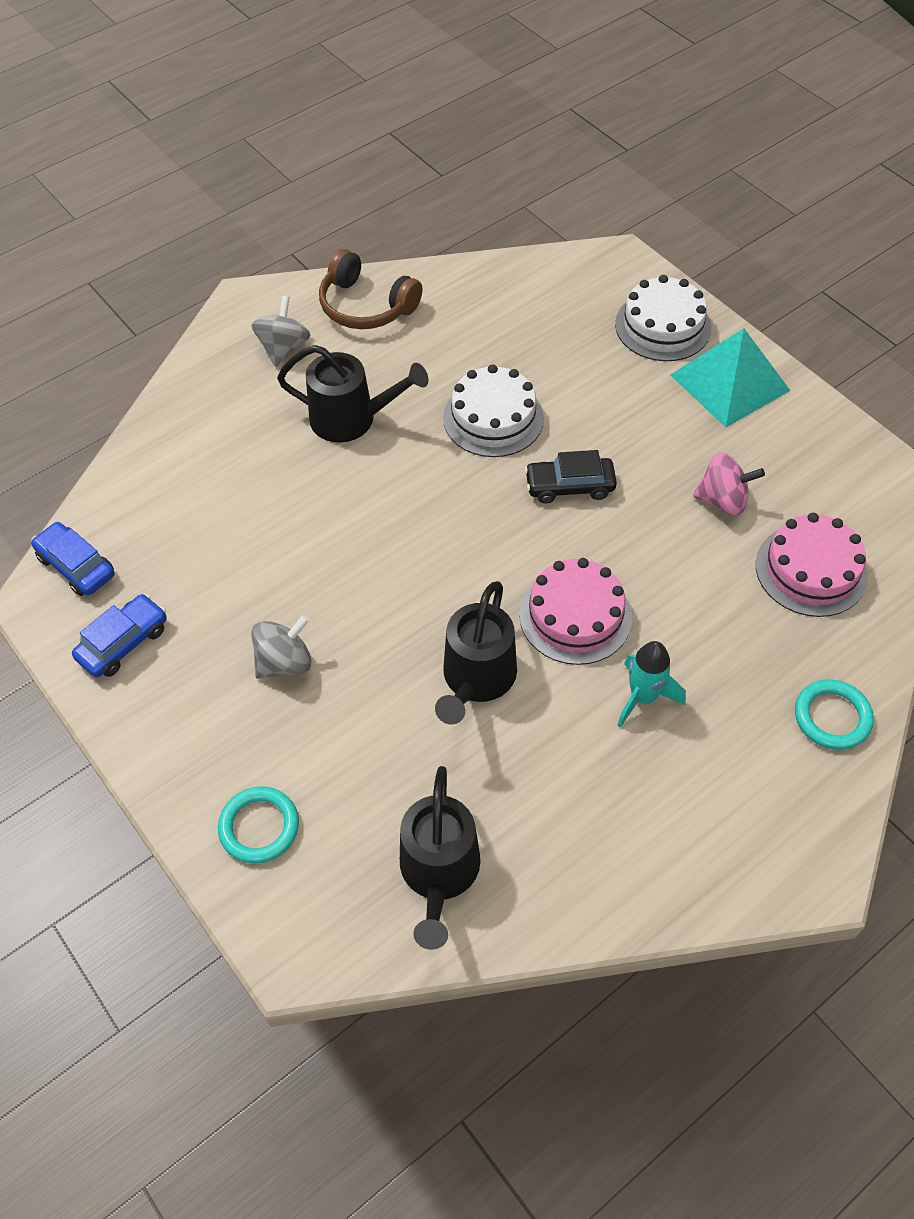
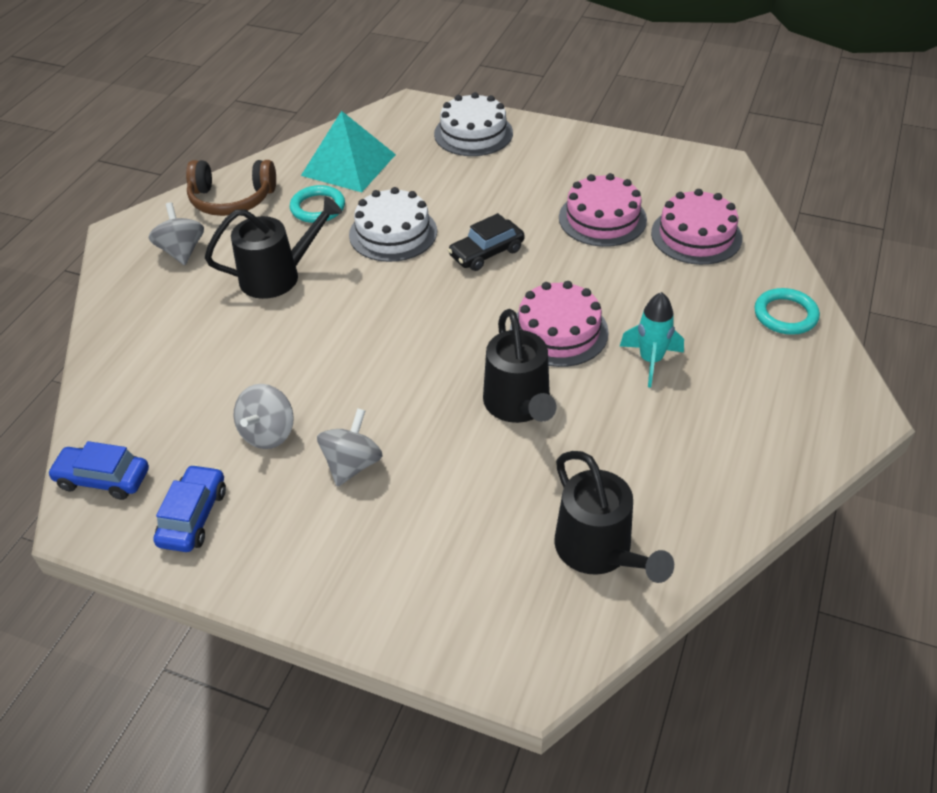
camera: 30 degrees left, 10 degrees down
(235, 590) = (268, 433): none -> grey spinning top
(259, 827) = (425, 594): turquoise ring -> turquoise ring (318, 207)
(723, 500) = (602, 218): pink spinning top -> pink cake
(729, 382) = (548, 149): turquoise pyramid -> turquoise pyramid (348, 164)

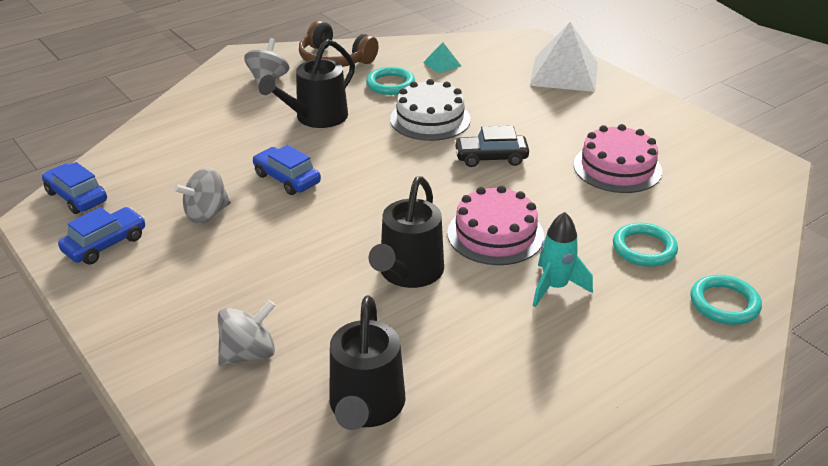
camera: 30 degrees right, 10 degrees down
(277, 276) = (316, 118): black watering can -> black watering can turned 120 degrees clockwise
(313, 358) = (287, 179): none -> blue car
(348, 164) = (442, 64): turquoise pyramid -> turquoise pyramid, size x0.45
(352, 464) = (242, 259): grey spinning top -> grey spinning top (249, 353)
(473, 133) = (564, 73): white cake -> white pyramid
(687, 290) = (644, 248): none -> turquoise ring
(696, 235) = (694, 210): pink cake -> none

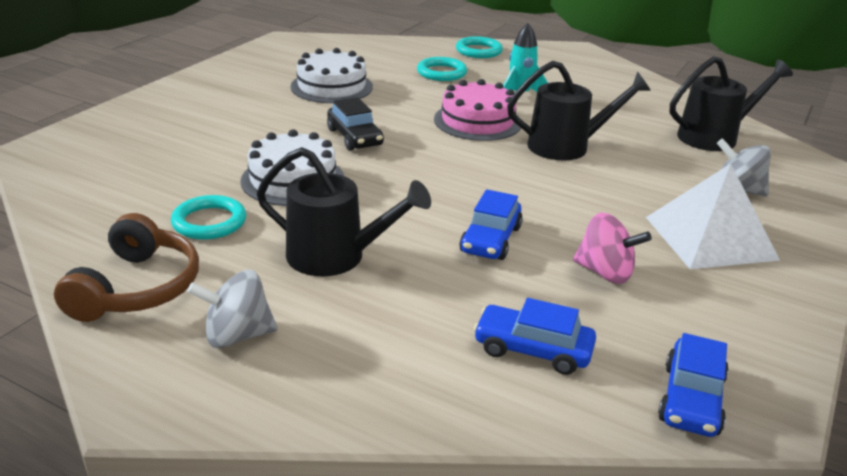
camera: 115 degrees left, 5 degrees down
(105, 244) = (732, 325): blue car -> blue car (532, 350)
(206, 214) = (605, 272): grey spinning top -> pink spinning top
(442, 64) = (131, 196): turquoise pyramid -> none
(564, 73) = (138, 122): white pyramid -> white pyramid (710, 238)
(617, 168) = (331, 87): pink cake -> white cake

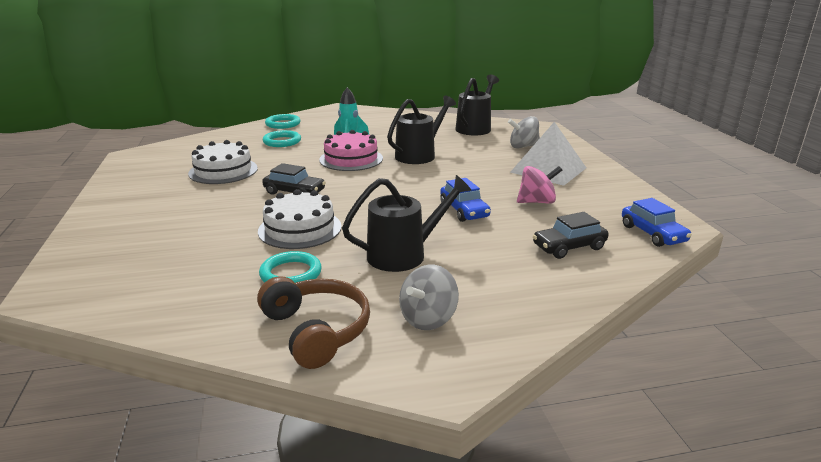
camera: 40 degrees left, 5 degrees down
(532, 350) = (569, 247): blue car -> black car

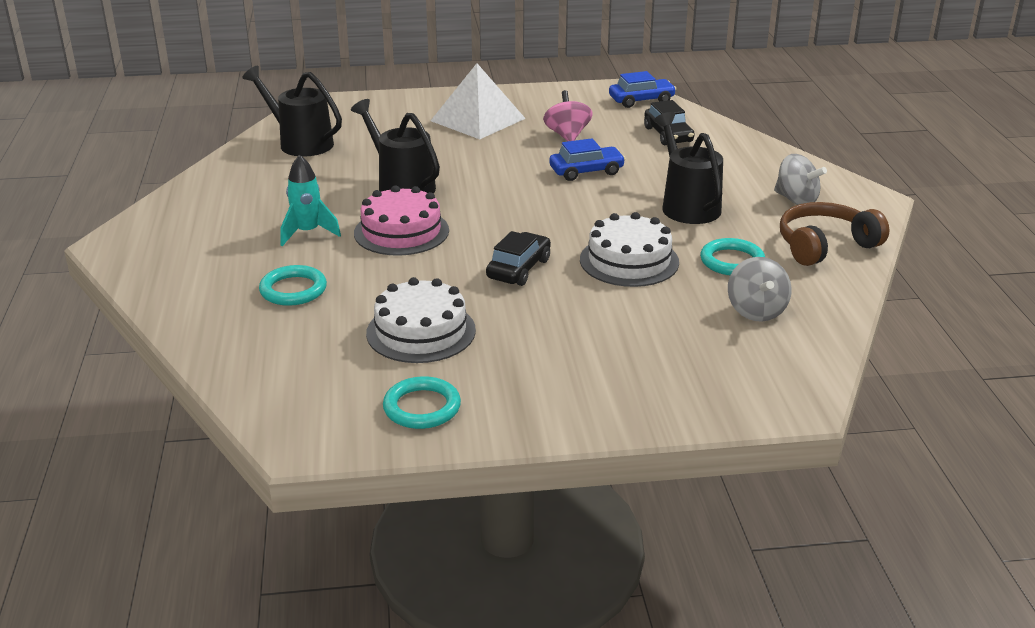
camera: 85 degrees left, 5 degrees up
(283, 124) = (186, 295): turquoise ring -> turquoise ring (422, 407)
(523, 146) = (393, 123): grey spinning top -> grey spinning top (756, 311)

